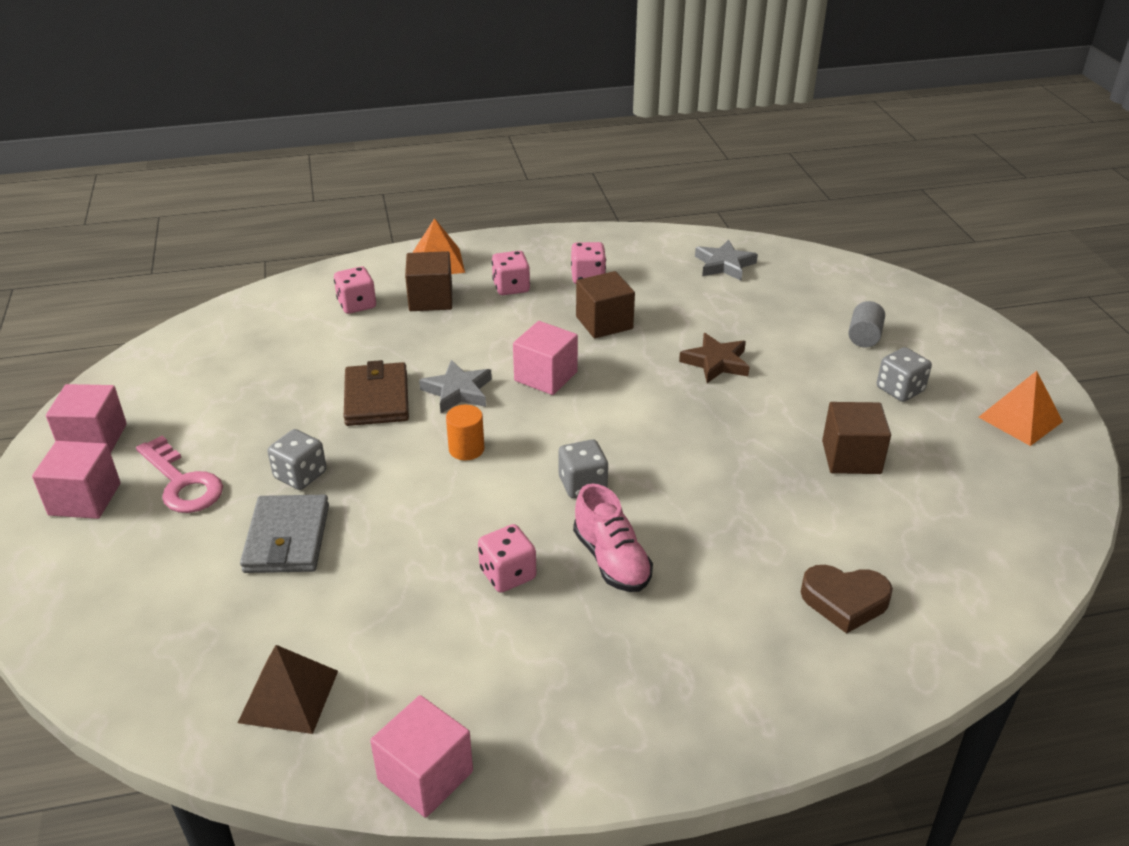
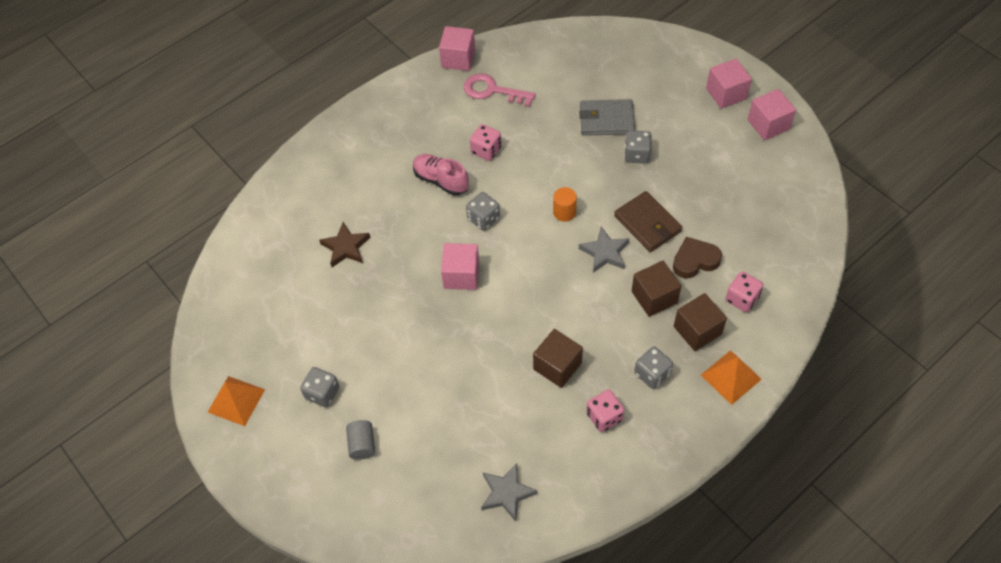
camera: 155 degrees right, 20 degrees up
(182, 483) = (691, 123): pink key -> pink key (493, 91)
(287, 538) = (606, 120): grey wallet -> grey wallet turned 60 degrees counterclockwise
(289, 696) = (536, 60): brown pyramid -> none
(511, 287) = (652, 374): pink dice -> grey dice
(545, 376) = (561, 292): pink cube -> pink cube (461, 275)
(716, 362) = (457, 361): brown star -> brown star (346, 247)
(844, 601) = (316, 209): brown heart -> brown heart (695, 260)
(851, 457) = (339, 312): brown cube -> brown cube (654, 297)

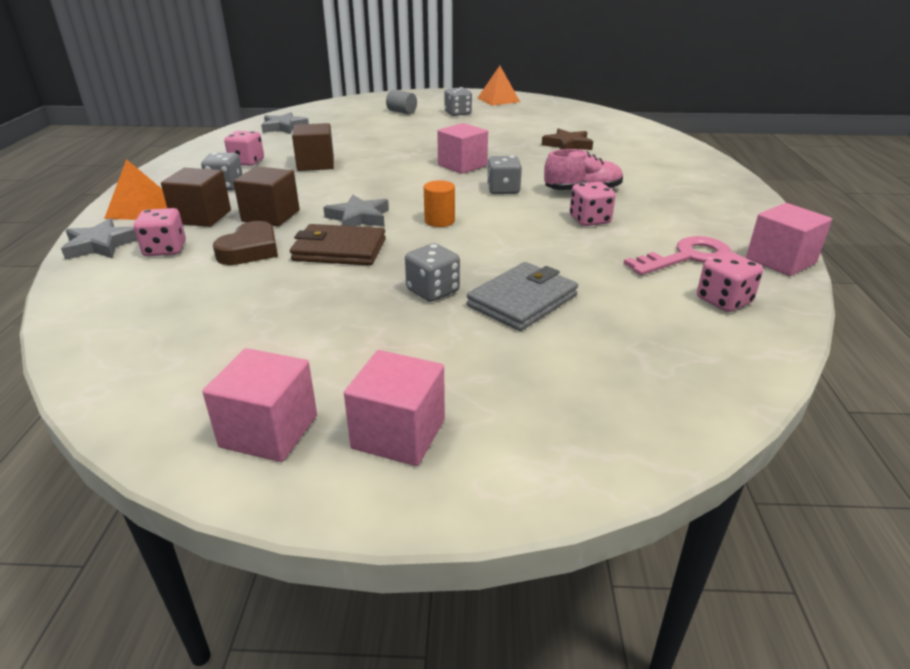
camera: 130 degrees right, 25 degrees down
(527, 60) = (723, 301): none -> pink dice
(777, 335) = (101, 245): none -> grey star

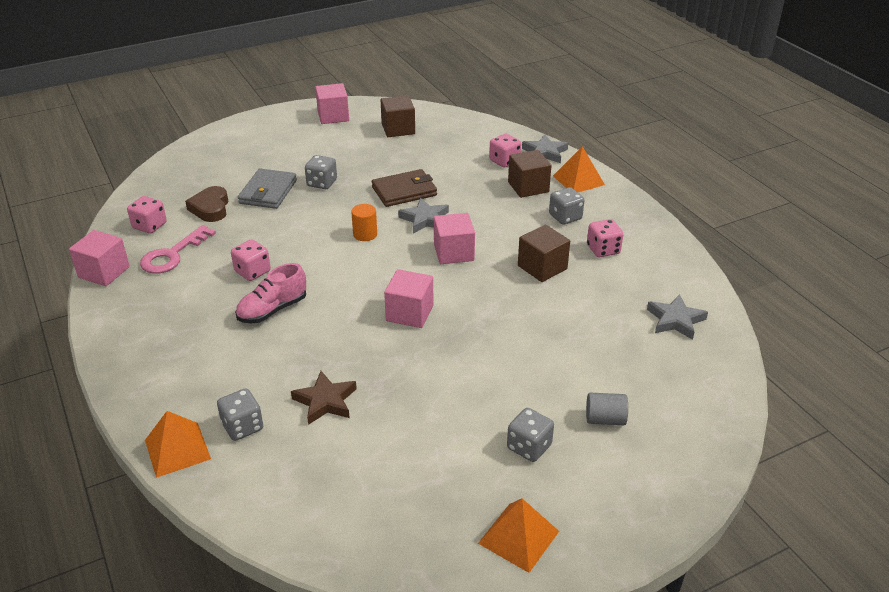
camera: 150 degrees right, 5 degrees up
(250, 250) = (456, 175): brown heart -> brown heart (210, 208)
(271, 216) = (485, 202): brown cube -> brown cube (398, 129)
(398, 434) = (285, 128): pink cube -> pink cube (453, 252)
(503, 190) = (343, 287): grey dice -> grey dice (242, 426)
(683, 148) = (177, 449): none -> orange pyramid

